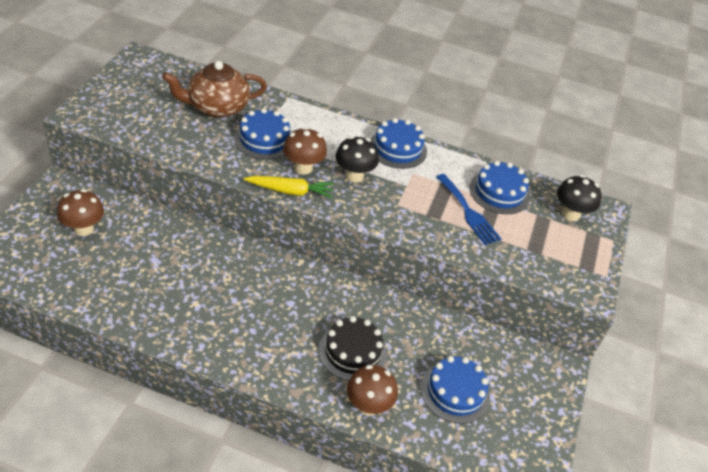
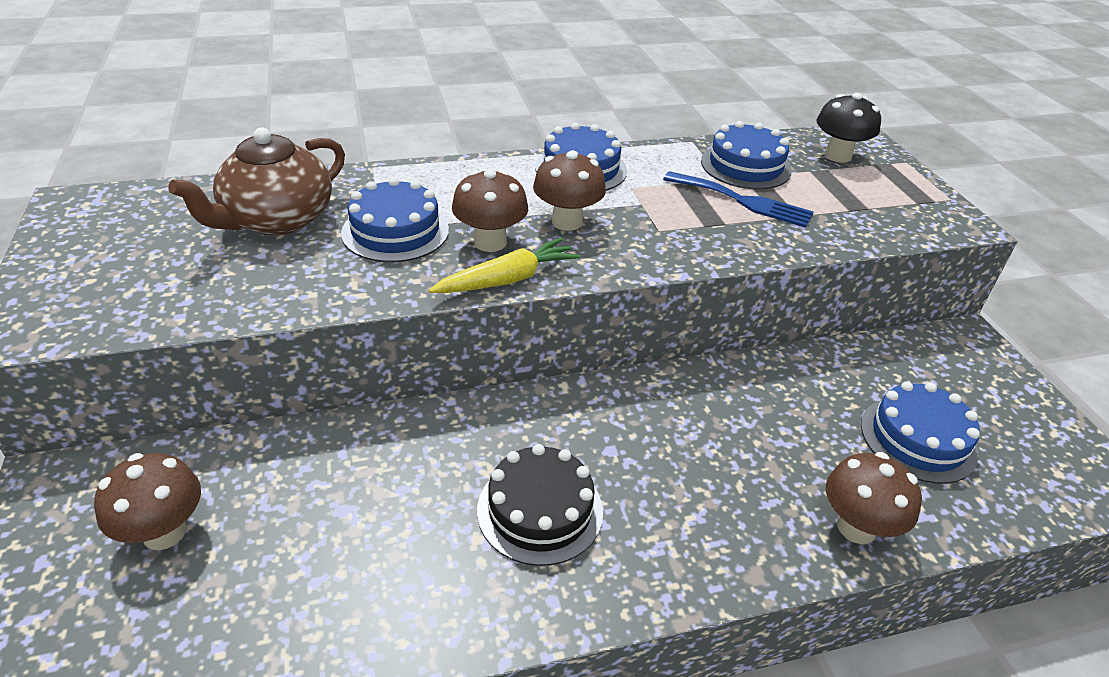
camera: 30 degrees left, 5 degrees down
(352, 352) = (757, 466): black cake -> black cake (540, 510)
(354, 176) = (567, 222): black mushroom -> brown mushroom

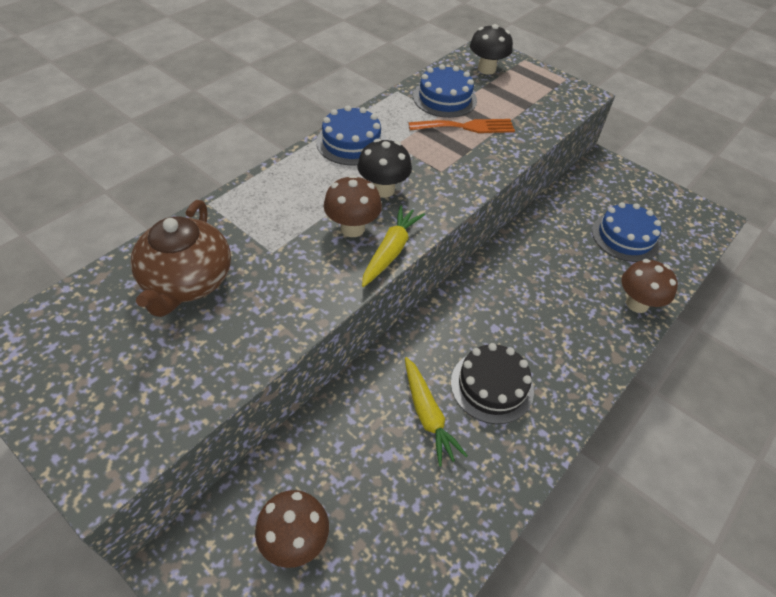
camera: 35 degrees left, 10 degrees up
(395, 231) = (282, 249): blue cake -> none
(430, 495) = (427, 414): none -> yellow carrot
(567, 222) = (383, 189): brown mushroom -> black mushroom
(743, 201) = (466, 127): blue fork -> orange fork

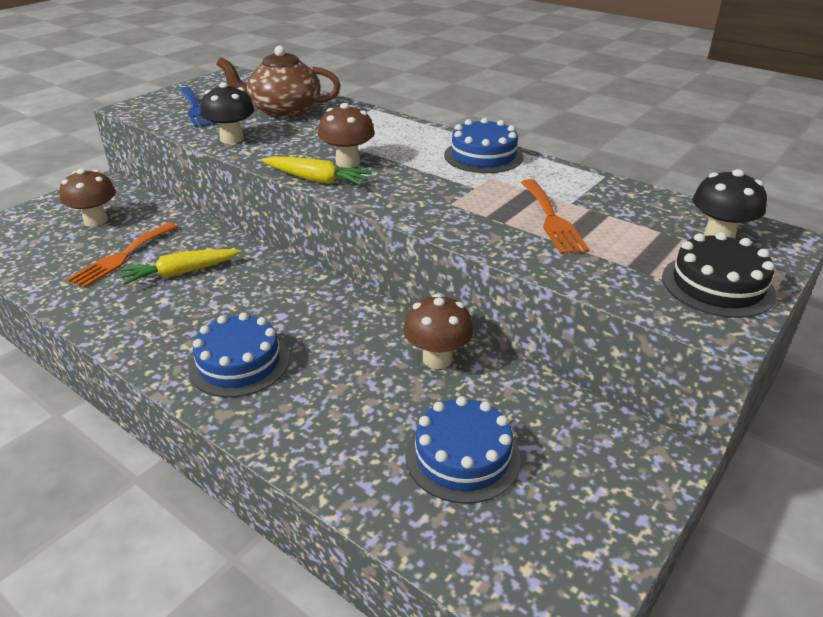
camera: 90 degrees right, 15 degrees down
(144, 380) = (196, 109): none -> blue fork
(383, 189) = (409, 173): black mushroom -> black mushroom (232, 139)
(392, 483) = (121, 257): none -> orange fork
(444, 98) = (610, 205): blue cake -> blue cake (239, 363)
(492, 386) = (204, 310): black cake -> black cake (717, 285)
(637, 304) = (315, 449): brown mushroom -> brown mushroom (437, 359)

